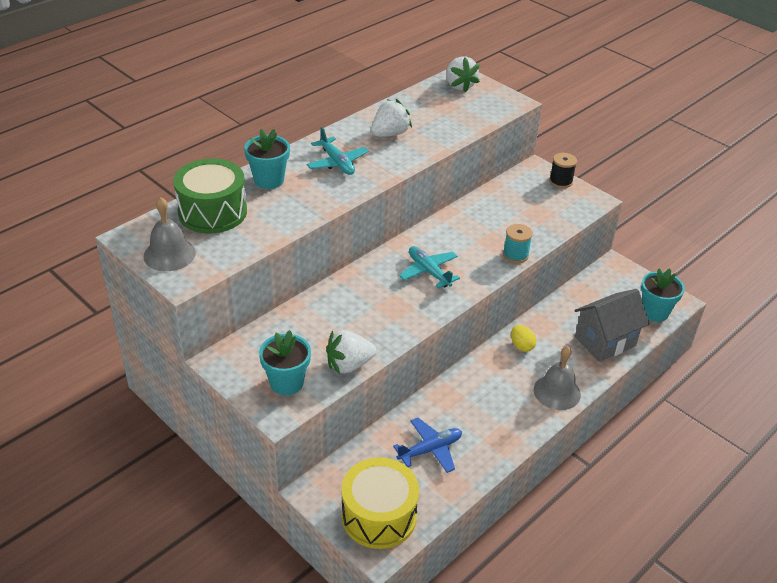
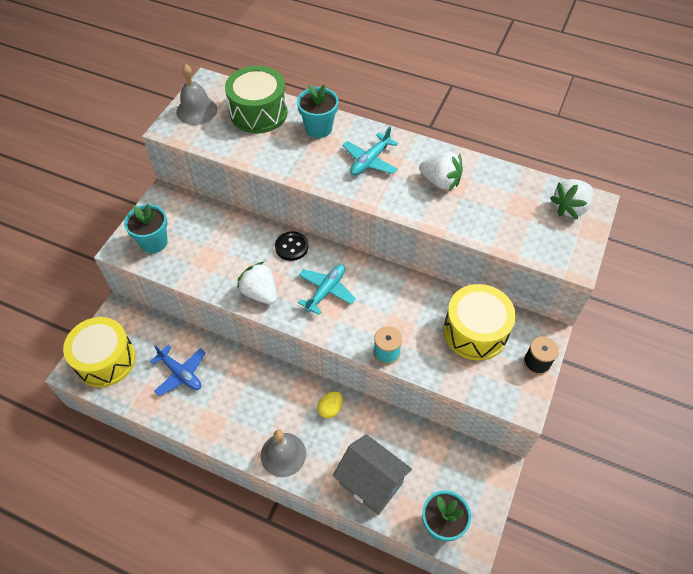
camera: 70 degrees right, 15 degrees up
(349, 365) = (186, 273): white strawberry -> white strawberry (260, 293)
(361, 280) = (291, 247): none -> black button
(517, 201) = (475, 331): none -> yellow drum

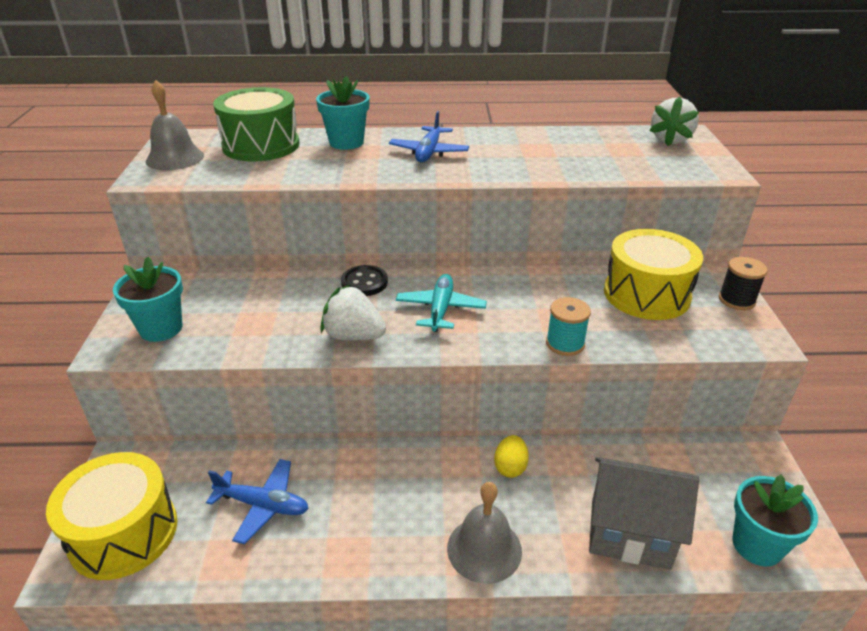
camera: 25 degrees left, 20 degrees down
(370, 161) = (429, 152): turquoise plane -> blue plane
(440, 181) = (522, 150): white strawberry -> none

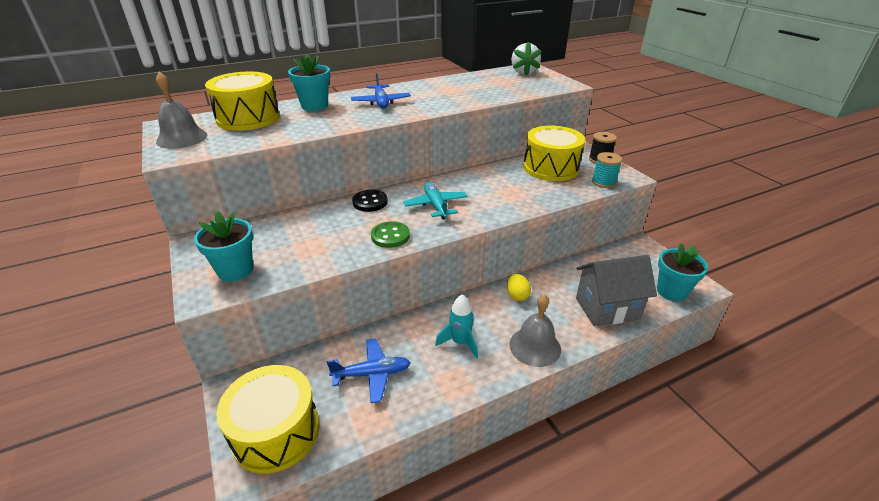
camera: 25 degrees left, 0 degrees up
(261, 145) = (248, 118): green drum -> yellow drum
(353, 336) = (390, 236): white strawberry -> green button
(391, 505) = (460, 342): none -> turquoise rocket
(565, 344) = (527, 205): turquoise spool -> turquoise spool (603, 182)

